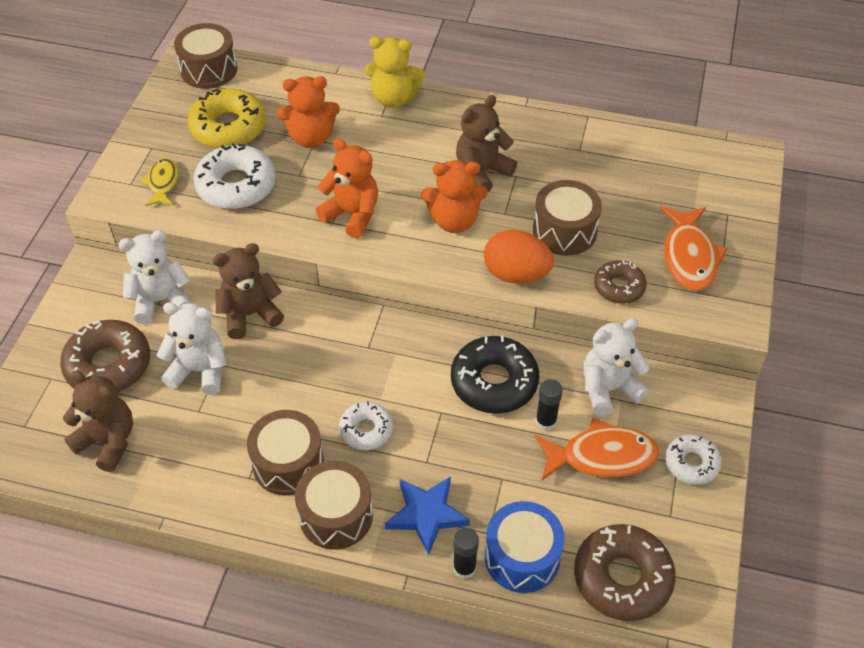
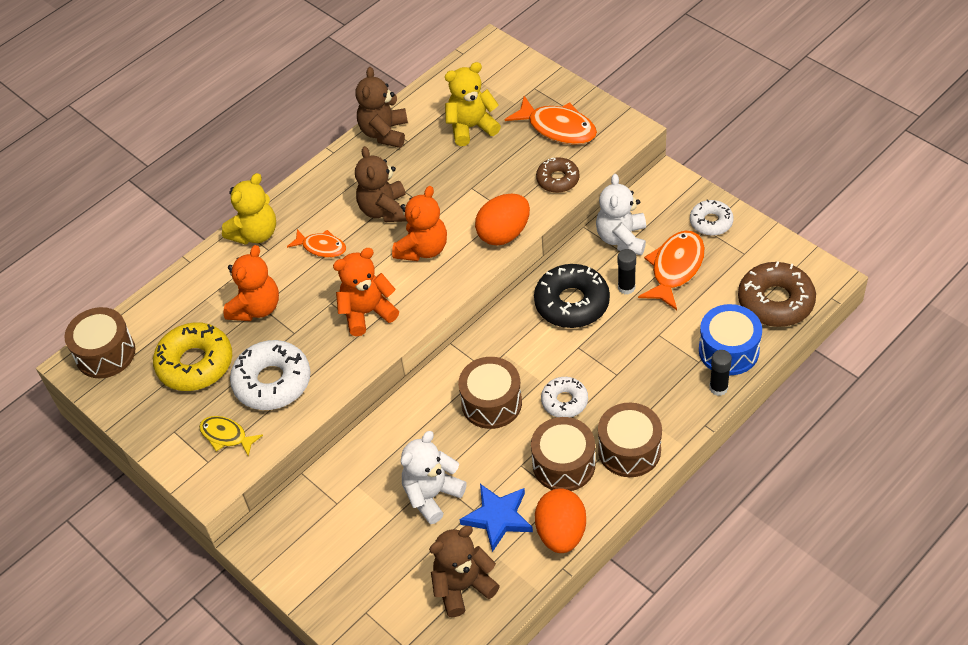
camera: 55 degrees left, 0 degrees up
(108, 365) = (381, 562): brown donut -> none
(161, 300) = (335, 499): white teddy bear -> none
(204, 498) = (561, 533): none -> orange egg
(250, 314) = (397, 438): brown teddy bear -> brown teddy bear (384, 133)
(408, 148) = (321, 247): none -> orange fish
(426, 514) = (661, 393): blue star -> blue star (498, 518)
(564, 231) = (482, 186): brown drum -> brown drum (491, 403)
(634, 188) = (471, 127): none -> yellow teddy bear

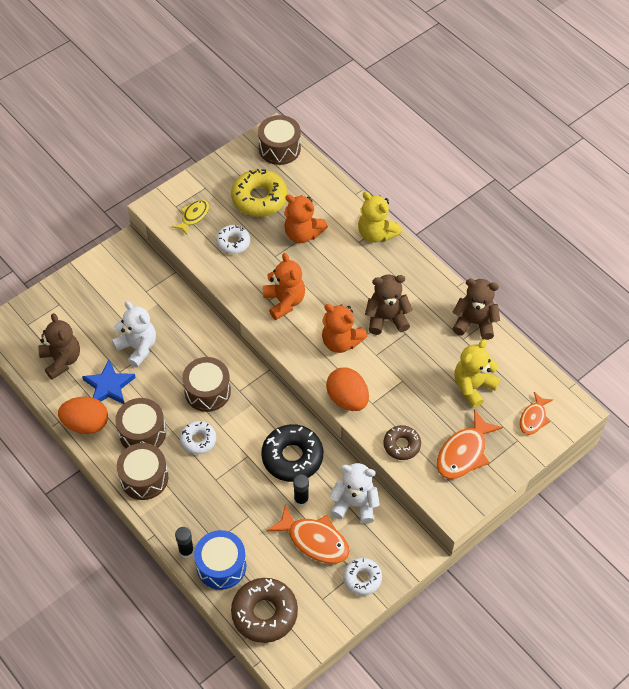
camera: 90 degrees right, 5 degrees up
(272, 382) = (233, 242): white donut -> white donut, size x0.59
(321, 247) = (355, 275): orange fish -> orange fish (533, 418)
(471, 127) = (473, 386): yellow teddy bear -> yellow teddy bear turned 120 degrees counterclockwise

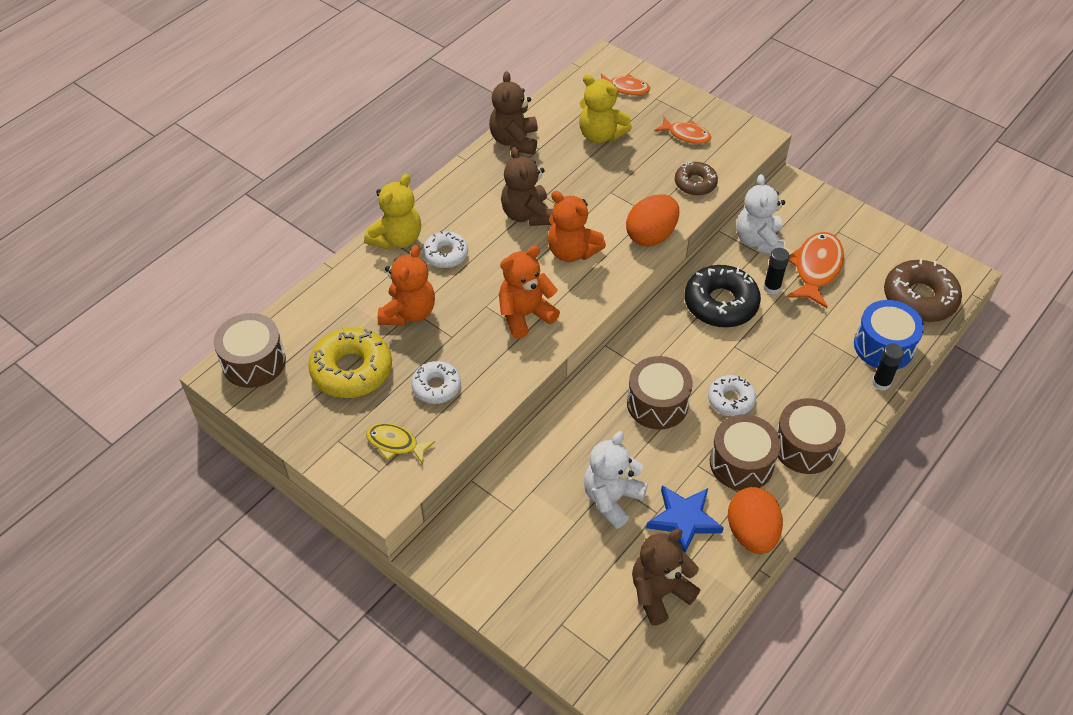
camera: 100 degrees left, 5 degrees down
(341, 342) = (572, 251): orange teddy bear -> orange teddy bear turned 105 degrees clockwise
(362, 578) = (842, 224): white donut -> white donut (446, 254)
(464, 453) = (686, 135): orange fish -> orange fish, size x0.61

